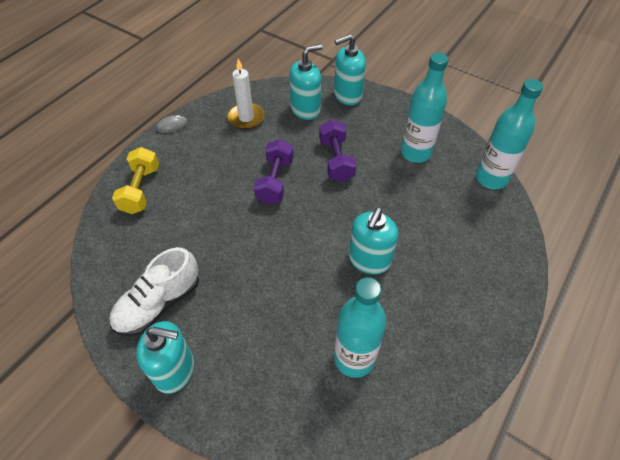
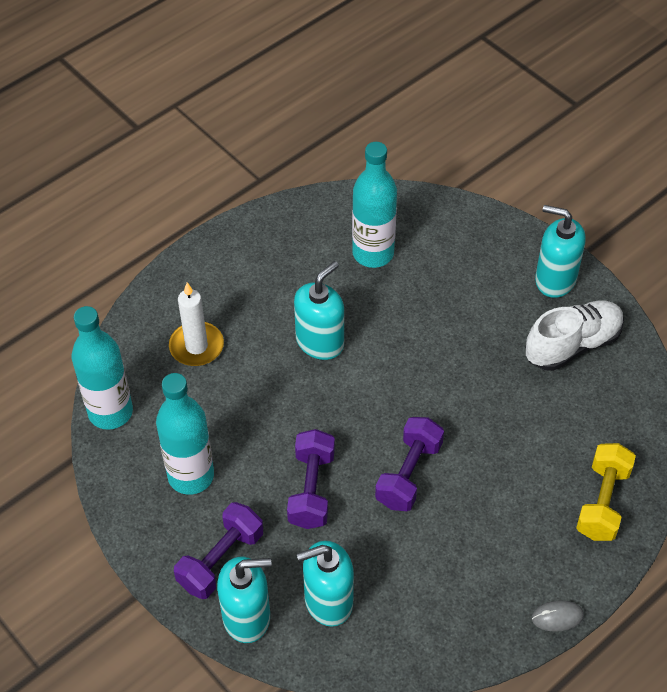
camera: 165 degrees left, 0 degrees up
(246, 118) = (431, 605): white candle -> white candle (196, 346)
(374, 116) = (221, 560): none -> purple dumbbell

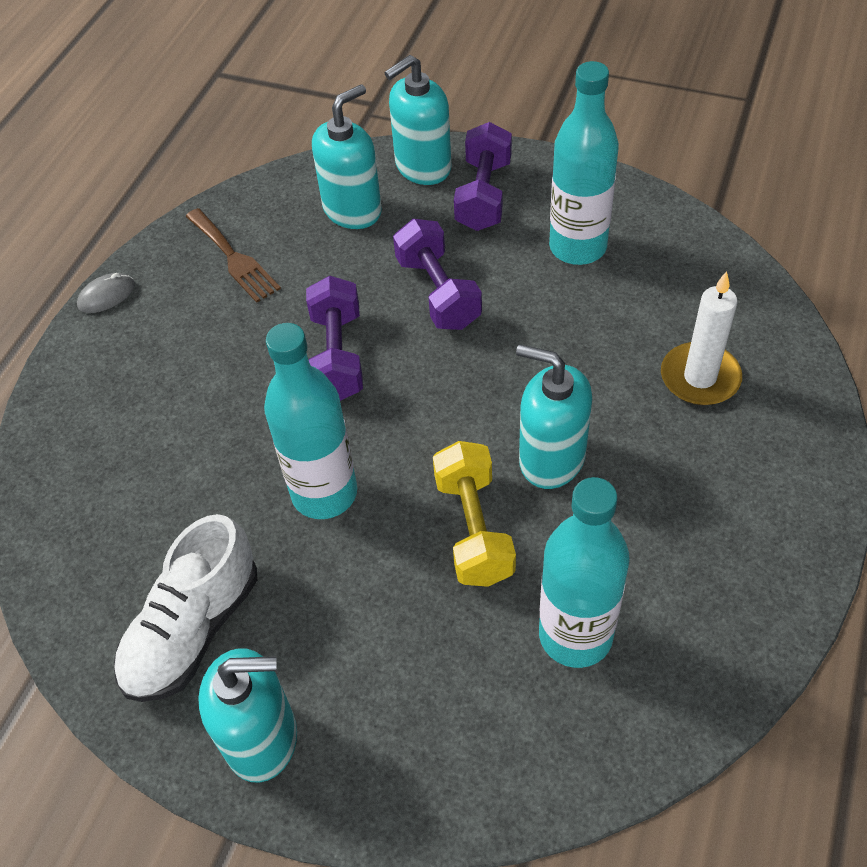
camera: 155 degrees right, 0 degrees up
(110, 412) = (723, 264): turquoise bottle -> turquoise bottle (324, 493)
(320, 342) = (551, 458): turquoise soap dispenser -> turquoise soap dispenser turned 105 degrees clockwise
(444, 602) = (233, 258): none -> brown fork
(602, 502) = (87, 430): yellow dumbbell -> yellow dumbbell (474, 529)

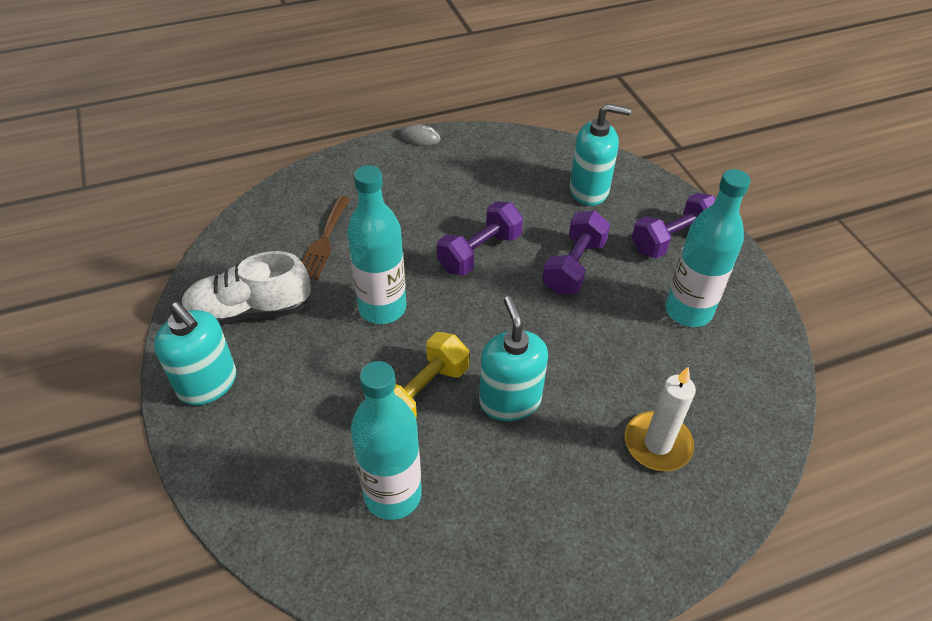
camera: 45 degrees right, 5 degrees down
(233, 258) = (498, 166): brown fork -> brown fork (324, 241)
(422, 167) = (659, 199): turquoise soap dispenser -> none

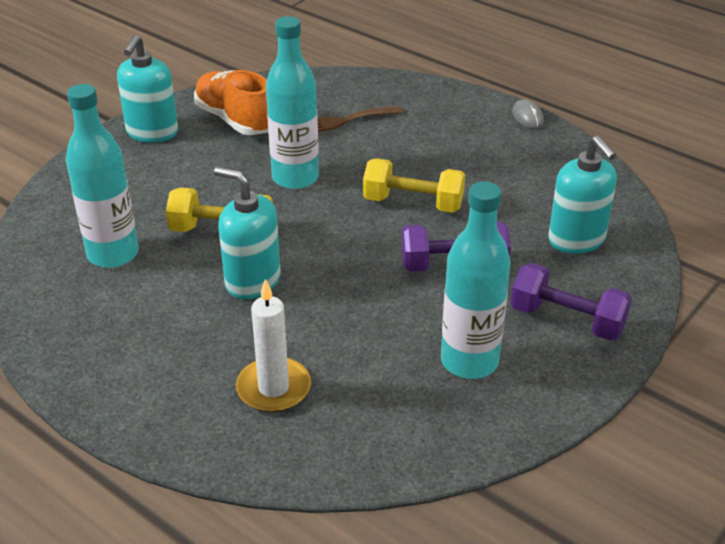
camera: 60 degrees right, 10 degrees down
(250, 311) = (235, 120): white shoe -> orange shoe
(479, 252) = (413, 203): purple dumbbell -> yellow dumbbell
(510, 401) = (252, 281): turquoise soap dispenser -> turquoise soap dispenser turned 105 degrees counterclockwise

